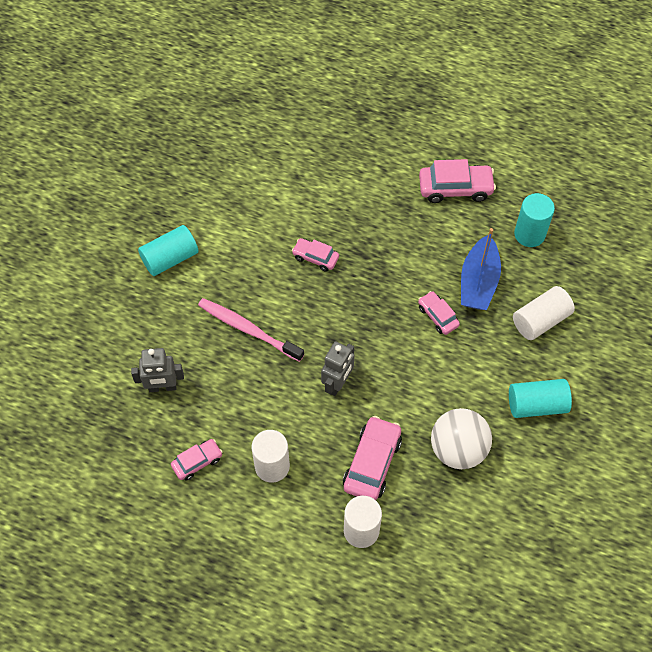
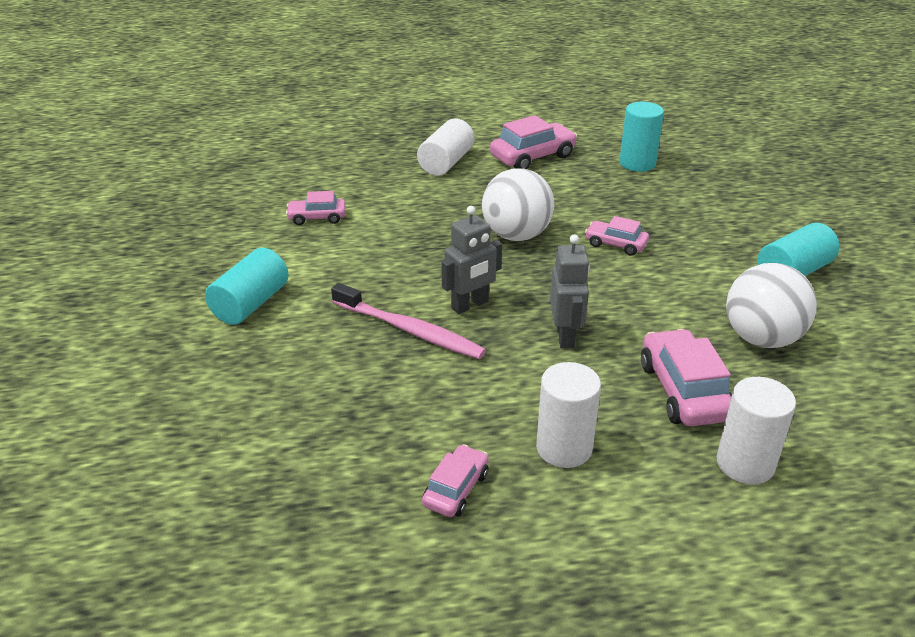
camera: 30 degrees left, 25 degrees down
(162, 387) = (337, 428): grey robot -> grey robot (470, 305)
(248, 329) = (409, 330): pink toothbrush -> pink toothbrush turned 150 degrees counterclockwise
(315, 258) = (435, 246): pink car -> pink car (317, 217)
(377, 273) = (516, 235): none -> white ball
(478, 282) = (627, 208): blue boat -> none
(540, 320) = (718, 213): white cylinder -> white cylinder (446, 163)

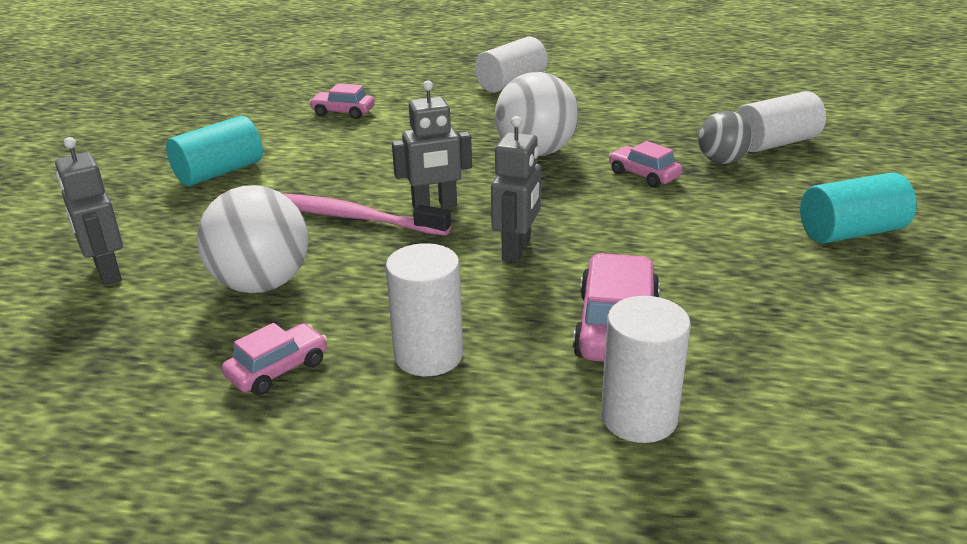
camera: 20 degrees right, 5 degrees down
(231, 430) = (107, 272): none -> grey robot
(409, 330) = (352, 217): pink toothbrush -> pink toothbrush turned 150 degrees clockwise
(532, 157) = (609, 88): pink car -> none
(637, 163) = (727, 106): turquoise cylinder -> none
(665, 220) = (721, 161): none -> grey ball
(694, 196) = (775, 143): none -> white cylinder
(761, 338) = (759, 292): white ball -> white ball (261, 284)

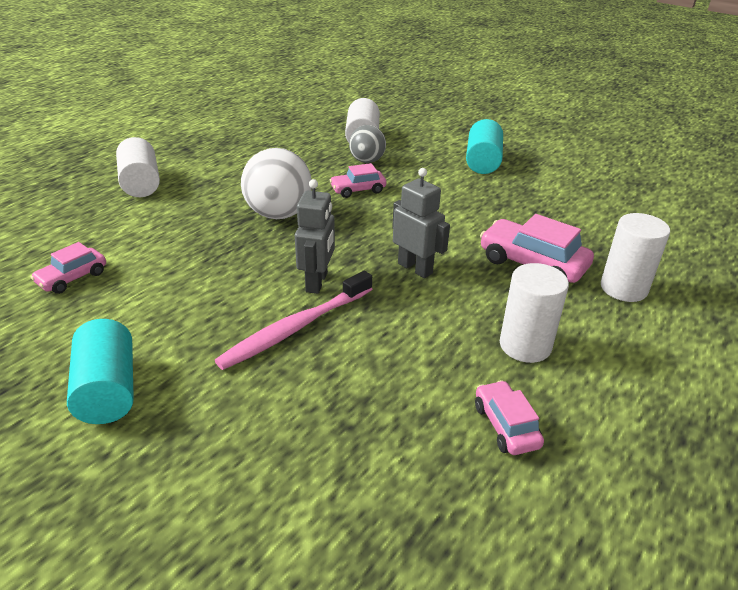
camera: 65 degrees left, 5 degrees up
(107, 272) = (257, 520): grey robot -> none
(261, 284) = (368, 407): white ball -> none

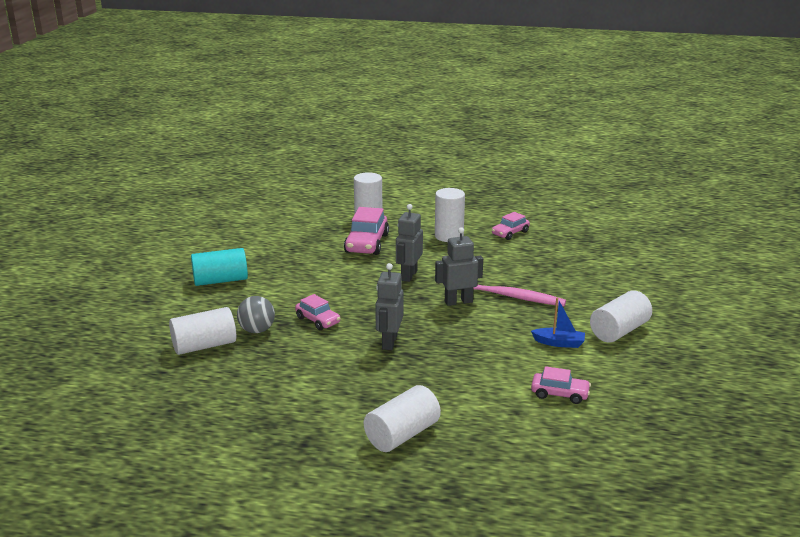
camera: 115 degrees left, 10 degrees down
(108, 390) = (619, 331): turquoise cylinder -> white cylinder
(149, 321) = (559, 343): none -> blue boat
(278, 214) = (389, 342): white ball -> grey robot

